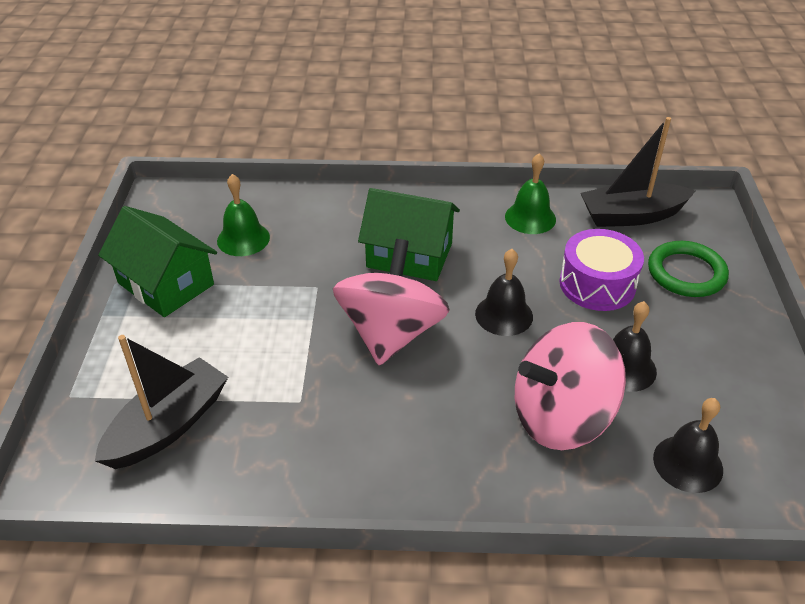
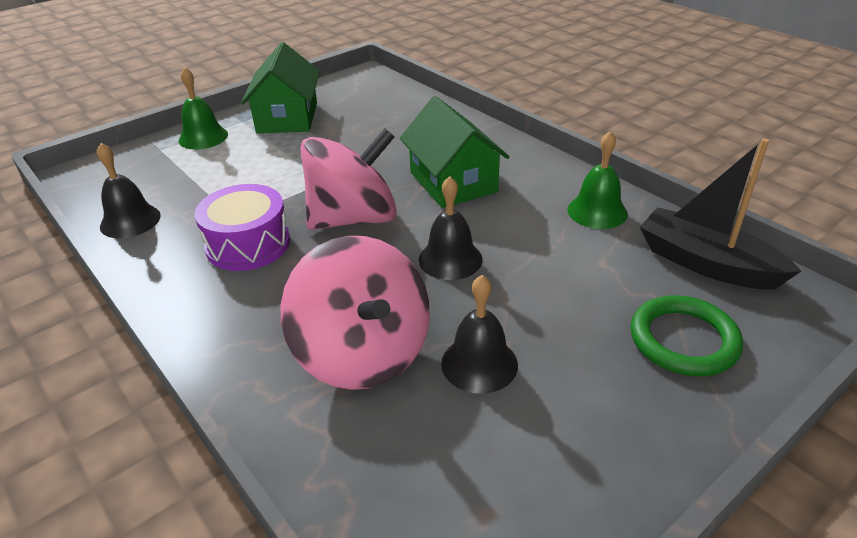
camera: 50 degrees right, 5 degrees down
(168, 426) = (161, 185): black boat -> none
(243, 239) = (368, 117): green bell -> green bell (203, 137)
(561, 417) = (363, 353): pink spinning top -> pink spinning top turned 150 degrees counterclockwise
(597, 284) = (570, 290): purple drum -> purple drum (248, 244)
(688, 463) = (395, 475): black bell -> black bell (130, 221)

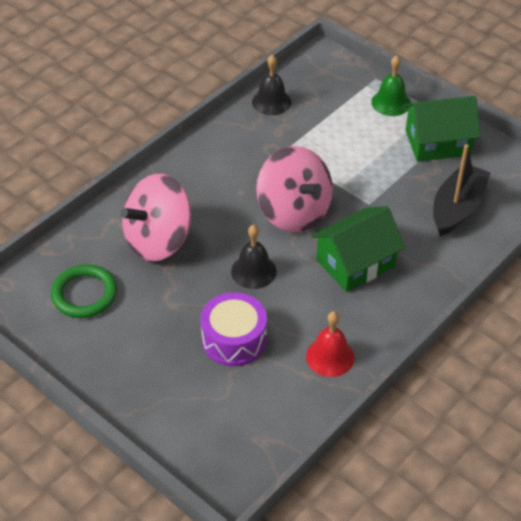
camera: 80 degrees right, 10 degrees up
(248, 244) = (254, 165): purple drum -> purple drum (234, 339)
(479, 363) = (154, 294): black bell -> none
(597, 211) = (330, 357): green bell -> red bell
(683, 340) = (184, 398): green ring -> green ring (84, 294)
(706, 263) = (270, 422): black boat -> black boat (457, 208)

